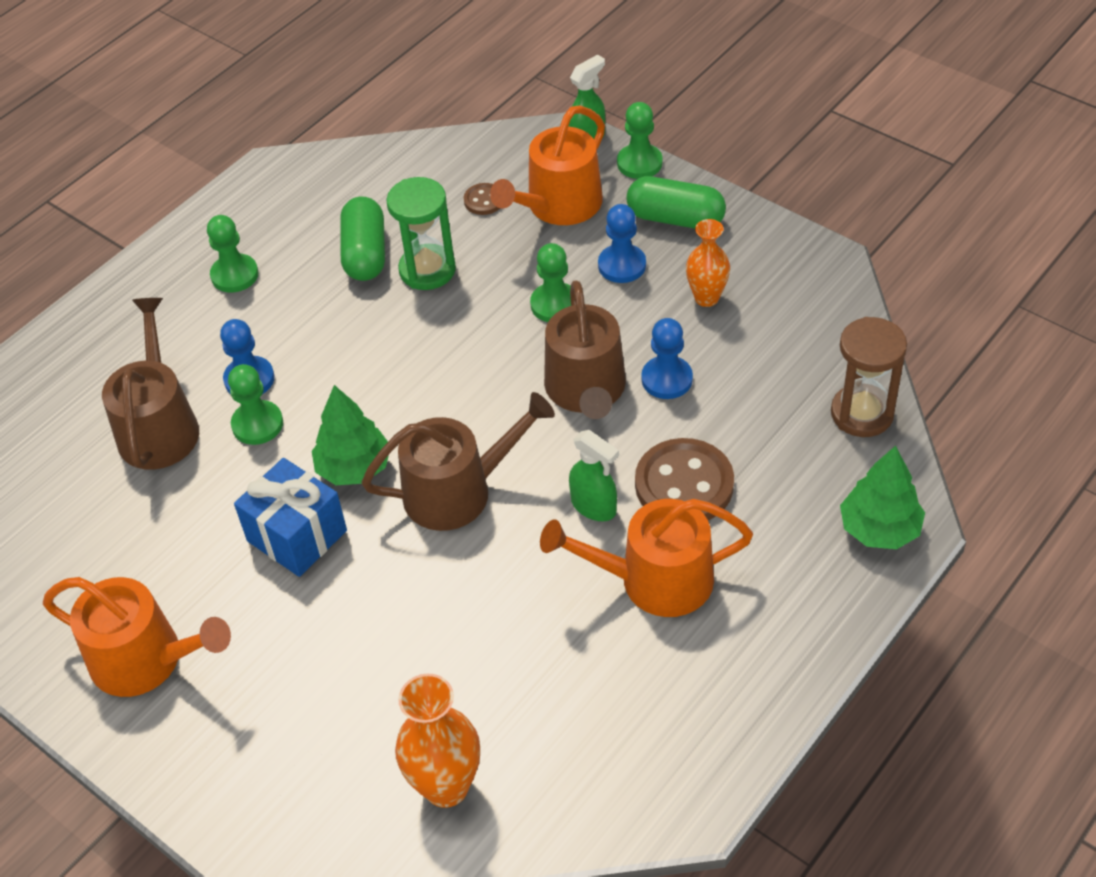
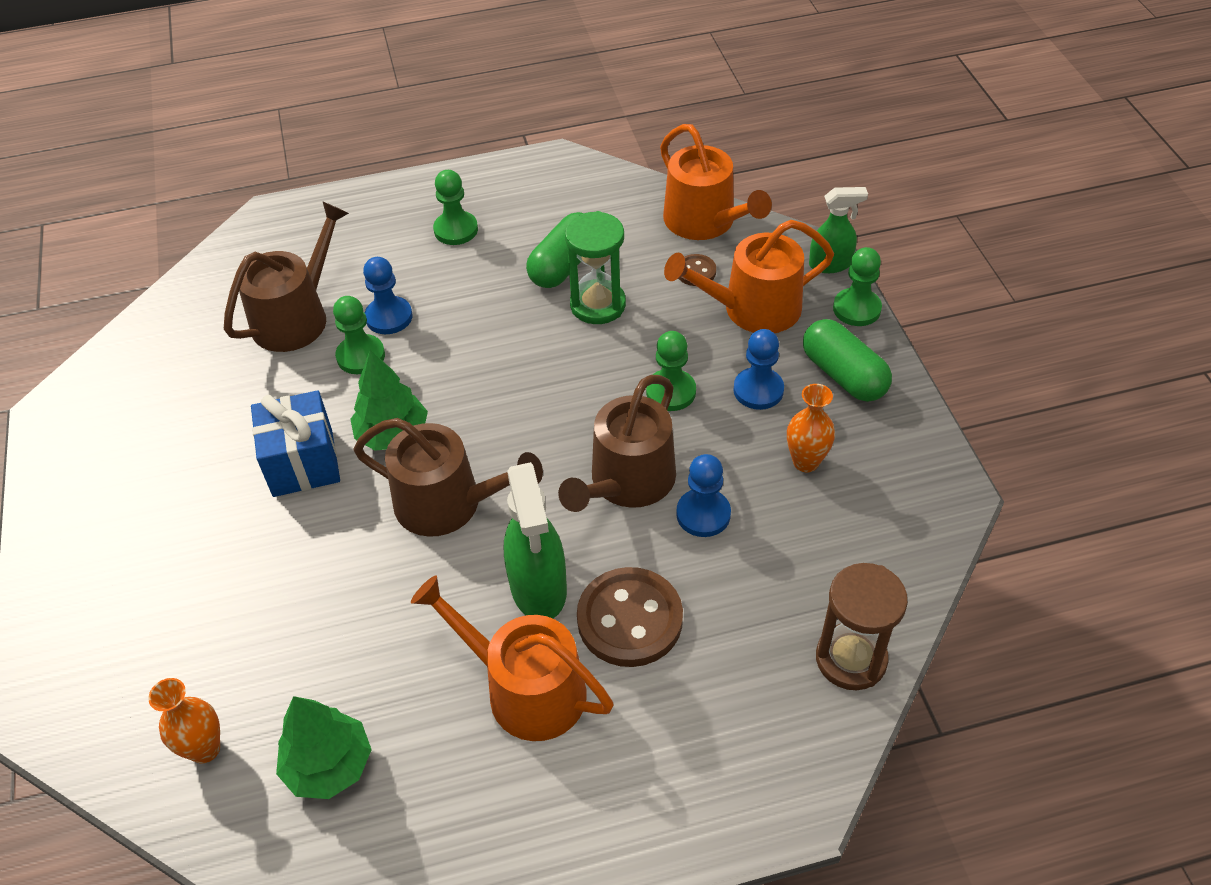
camera: 35 degrees right, 0 degrees up
(146, 660) = (118, 491): orange watering can -> orange watering can (705, 222)
(446, 786) = (205, 749): orange vase -> orange vase, size x0.66
(594, 506) = (538, 588): green spray bottle -> green spray bottle, size x1.59
(879, 529) = (764, 783): green tree -> green tree (329, 765)

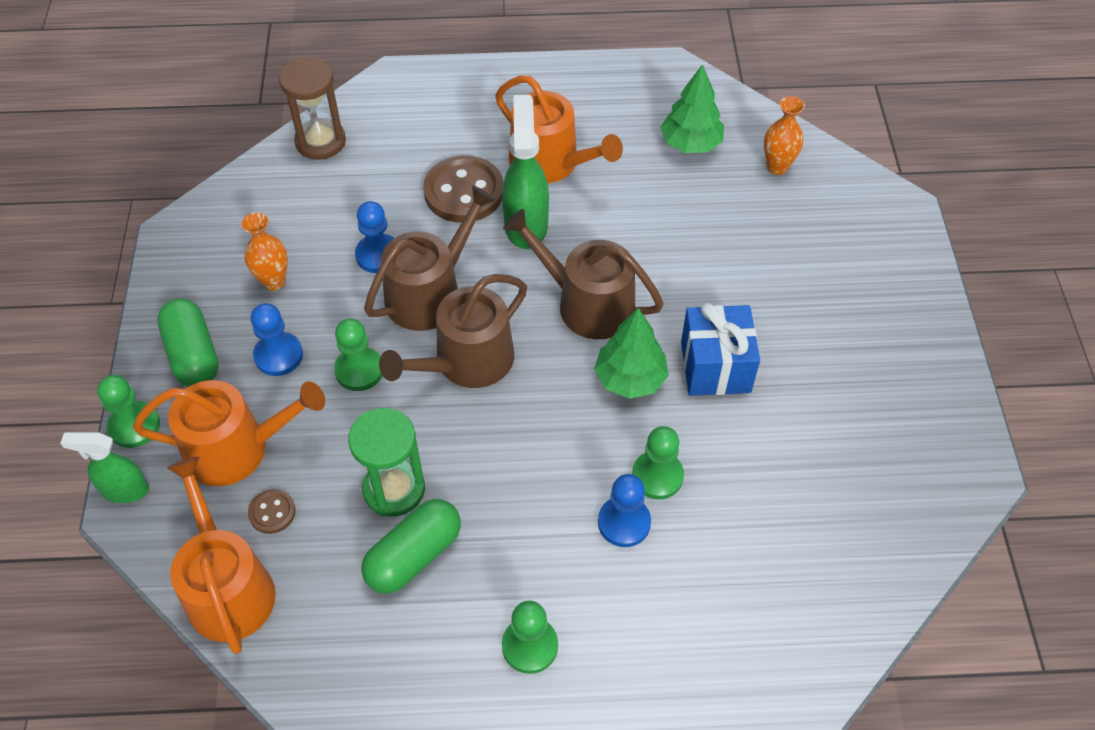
camera: 170 degrees left, 5 degrees up
(296, 317) = (728, 546): brown watering can -> brown watering can (466, 362)

